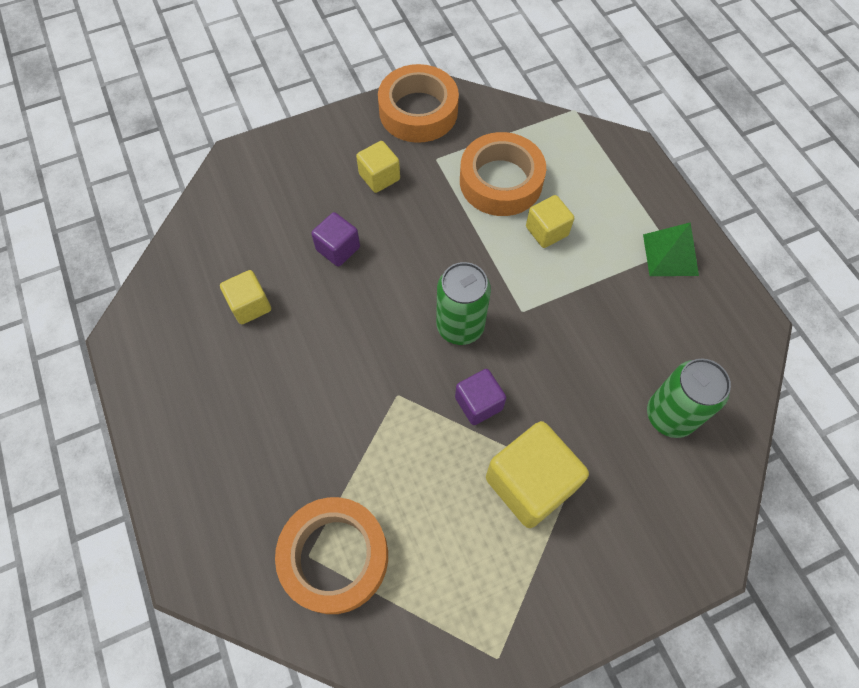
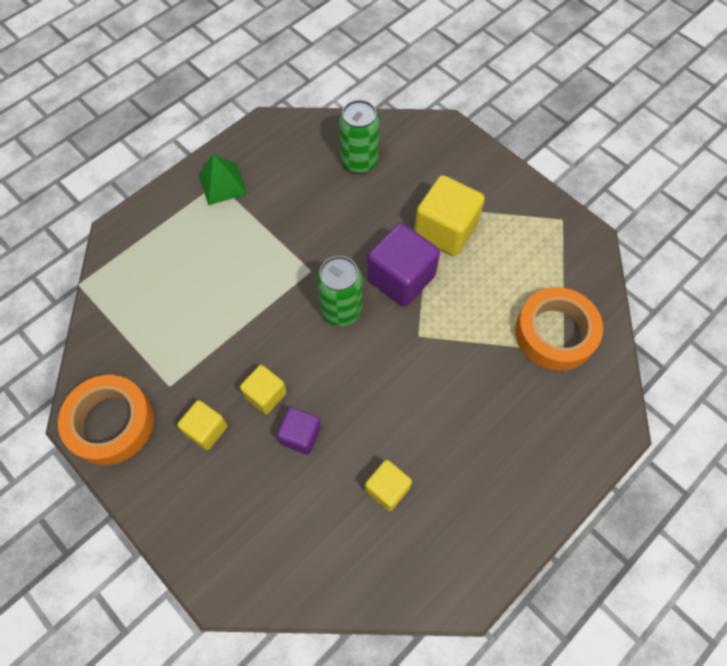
camera: 110 degrees left, 0 degrees up
(478, 403) = (401, 278): purple cube -> purple cube, size x1.75
(500, 181) = (182, 322): orange tape -> none
(546, 231) = (226, 272): yellow cube -> yellow cube (265, 395)

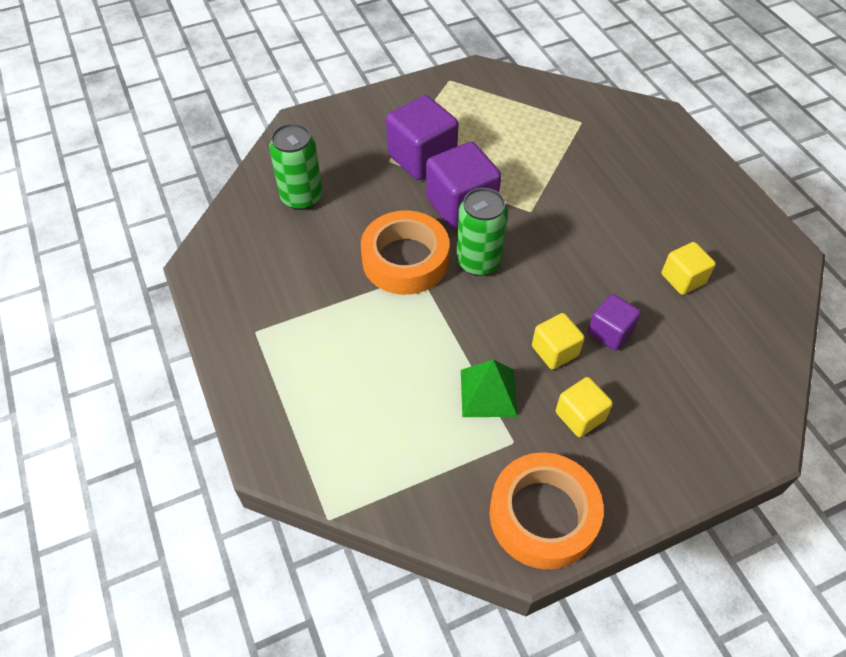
camera: 70 degrees left, 10 degrees down
(222, 184) = (259, 326): green pyramid -> green pyramid (488, 392)
(445, 230) = (422, 158): yellow cube -> purple cube
(555, 333) = (562, 121): orange tape -> orange tape (405, 260)

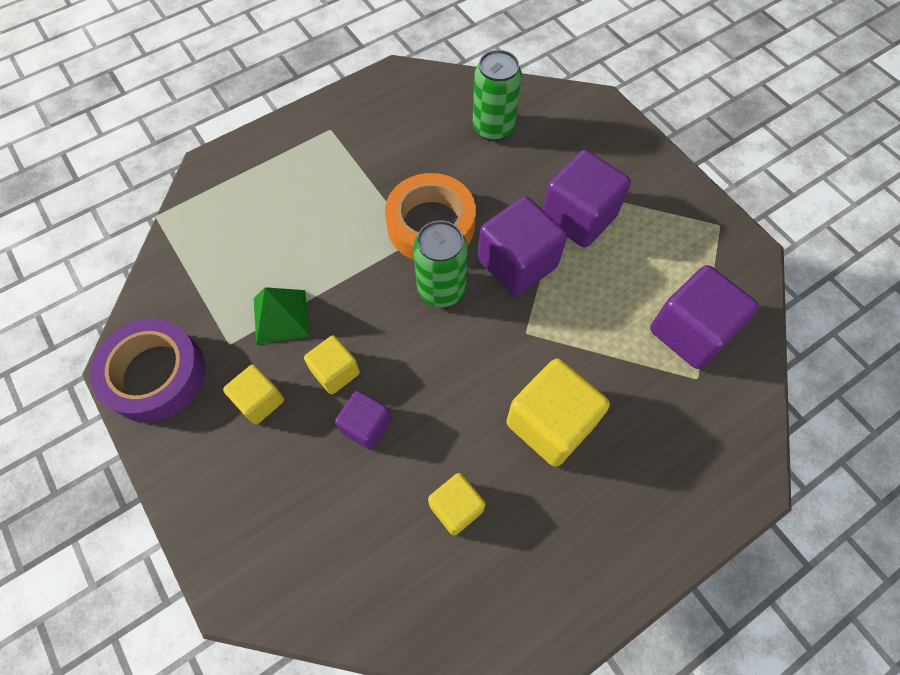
camera: 80 degrees right, 10 degrees up
(542, 117) = (690, 331): none -> purple cube
(543, 515) = (155, 375): orange tape -> purple tape
(613, 210) = (550, 423): none -> yellow cube

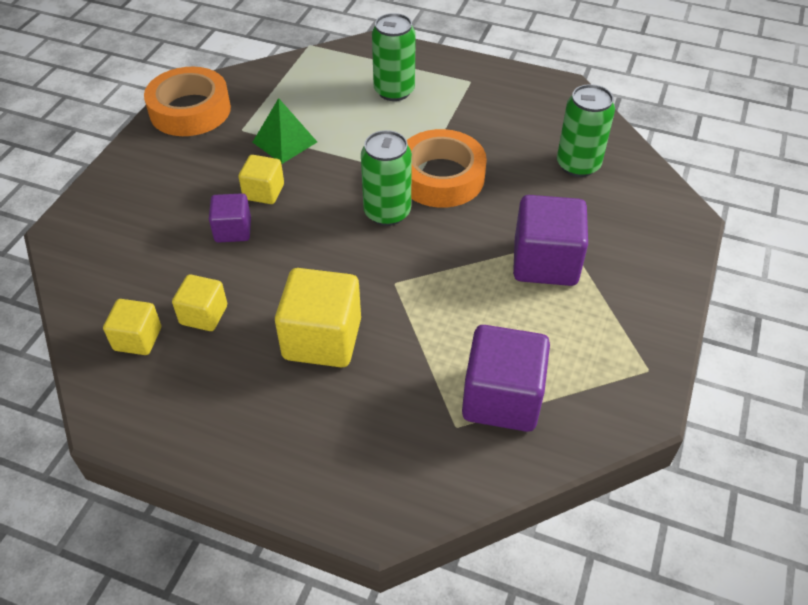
camera: 55 degrees right, 15 degrees down
(155, 375) = (190, 110): purple tape -> orange tape
(259, 401) = (210, 167): yellow cube -> yellow cube (138, 339)
(290, 190) = (394, 91): none -> green can
(517, 263) = (456, 245): purple cube -> none

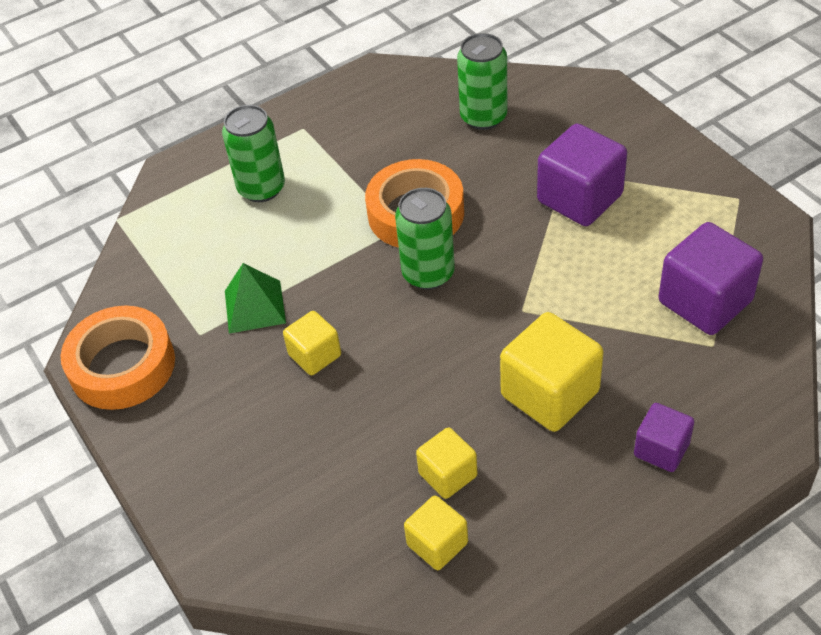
camera: 50 degrees left, 0 degrees up
(233, 230) = (349, 403): purple cube -> purple cube (661, 449)

